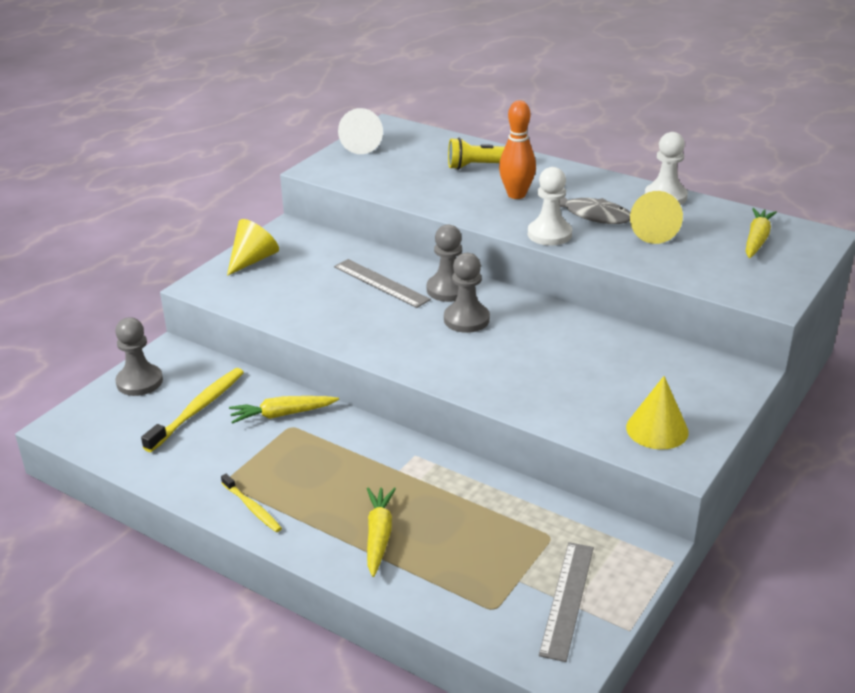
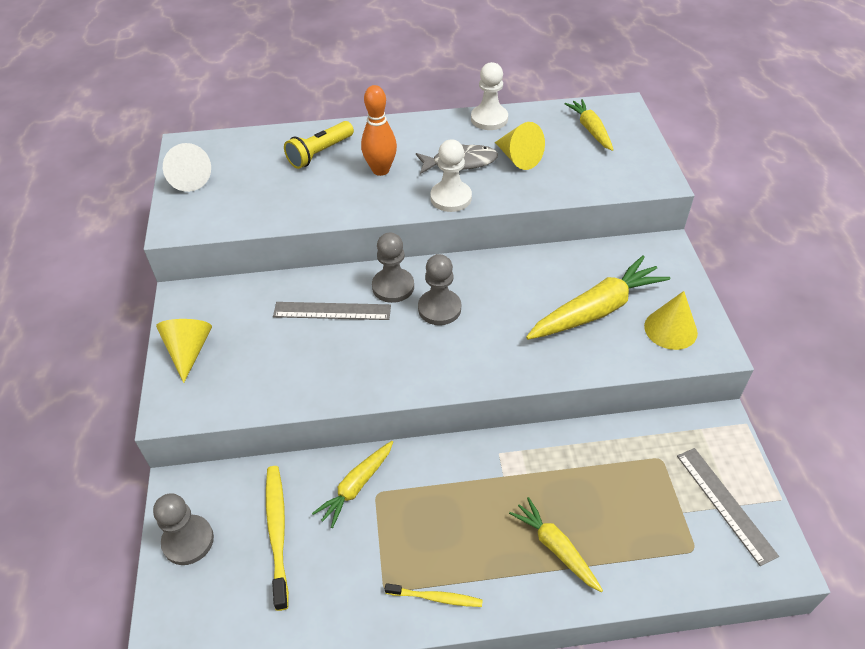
camera: 40 degrees left, 15 degrees up
(604, 383) = (596, 310): none -> yellow carrot

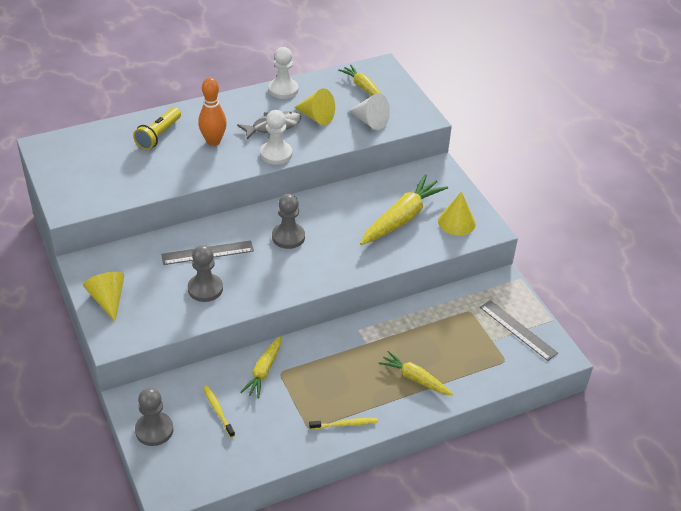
camera: 20 degrees left, 5 degrees down
(188, 179) = (59, 171): white cone -> white cone (370, 121)
(277, 532) = (218, 410): yellow toothbrush -> yellow toothbrush, size x0.60
(393, 287) = (247, 228): grey pawn -> grey pawn (205, 289)

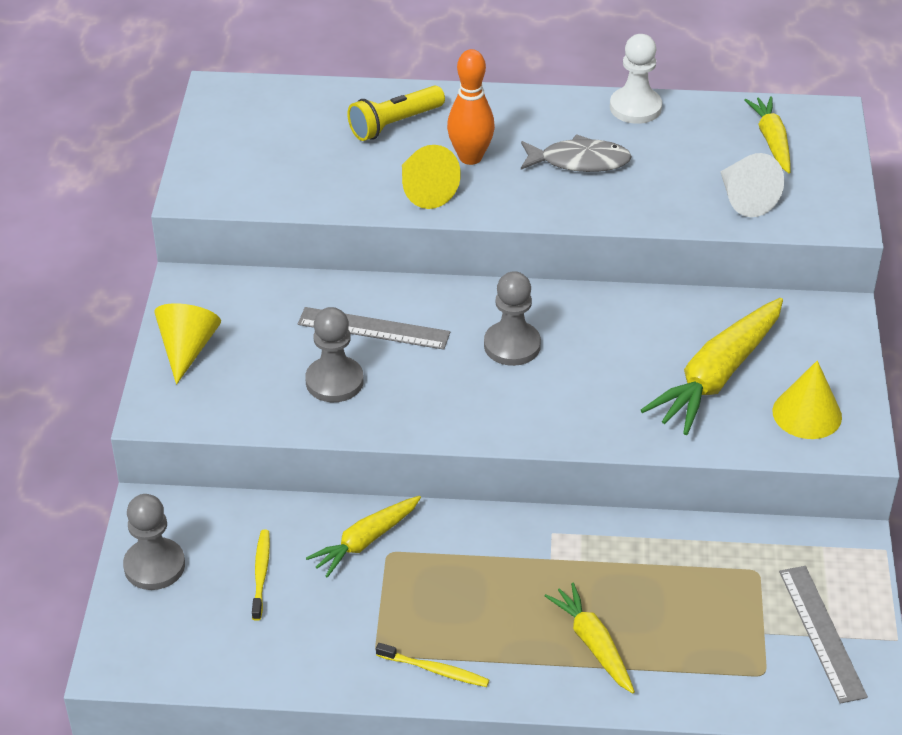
camera: 30 degrees right, 0 degrees up
(276, 154) = (554, 206): white pawn -> none
(316, 117) = (659, 166): yellow cone -> yellow cone (424, 191)
(402, 218) = (717, 376): yellow carrot -> yellow carrot turned 150 degrees clockwise

